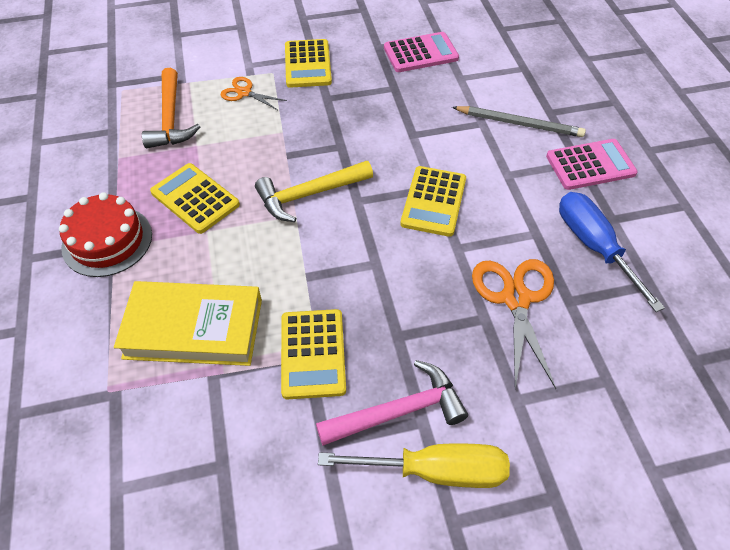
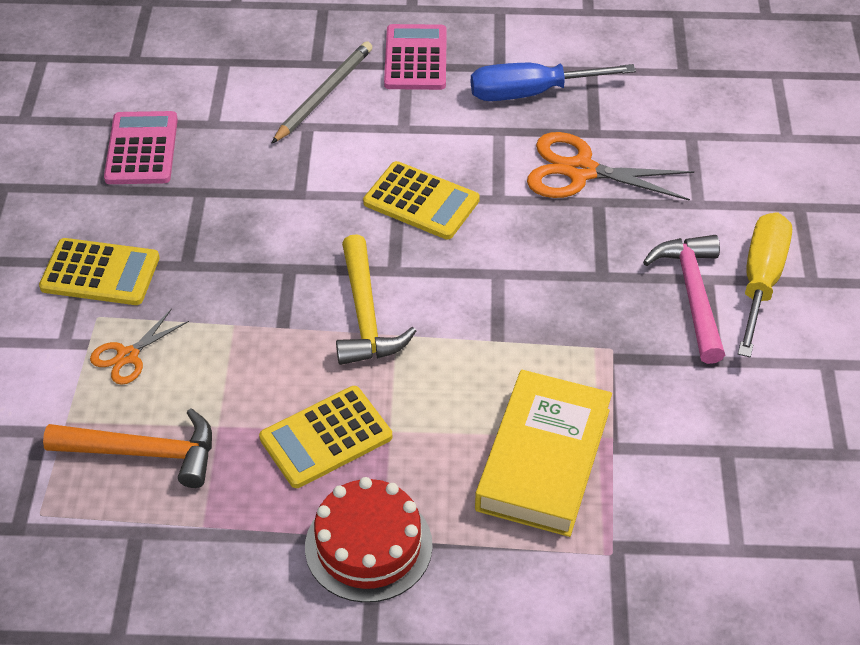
camera: 75 degrees left, 5 degrees down
(313, 354) = (607, 352): yellow calculator -> none

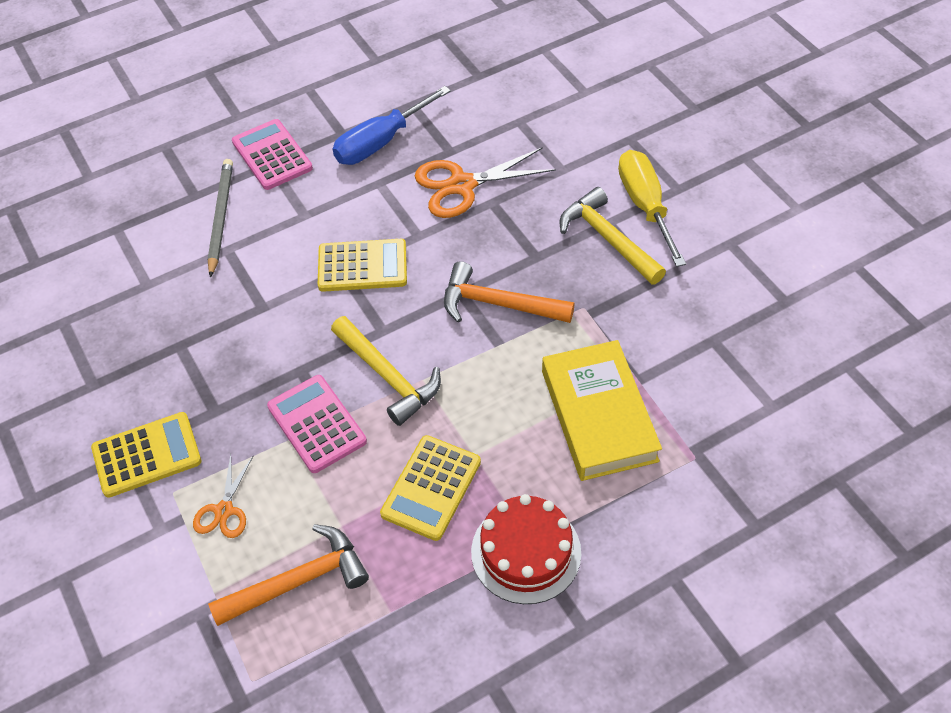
camera: 30 degrees left, 5 degrees up
(141, 149) = (101, 334): pink calculator -> pink calculator (316, 424)
(526, 302) = (498, 304): none -> orange hammer
(692, 294) = (607, 239): pink hammer -> yellow hammer

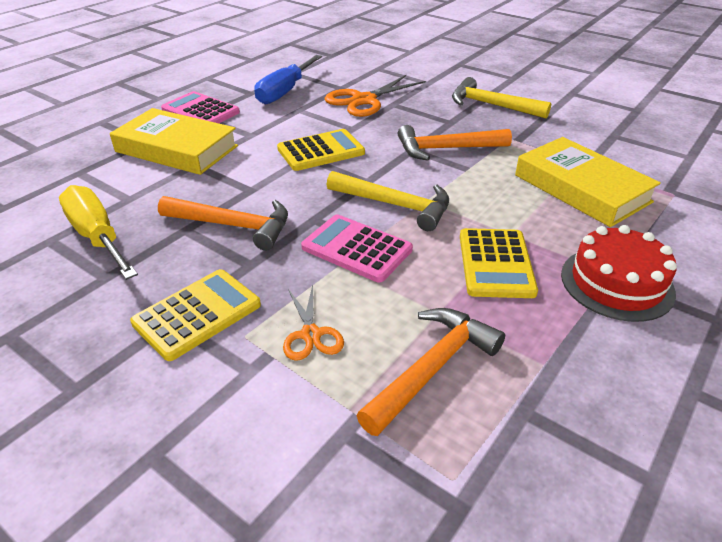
camera: 25 degrees left, 15 degrees down
(220, 217) = (177, 149): grey pencil -> yellow book
(223, 355) = (233, 226): none -> orange hammer
(645, 206) = (500, 87): yellow screwdriver -> yellow screwdriver (97, 237)

